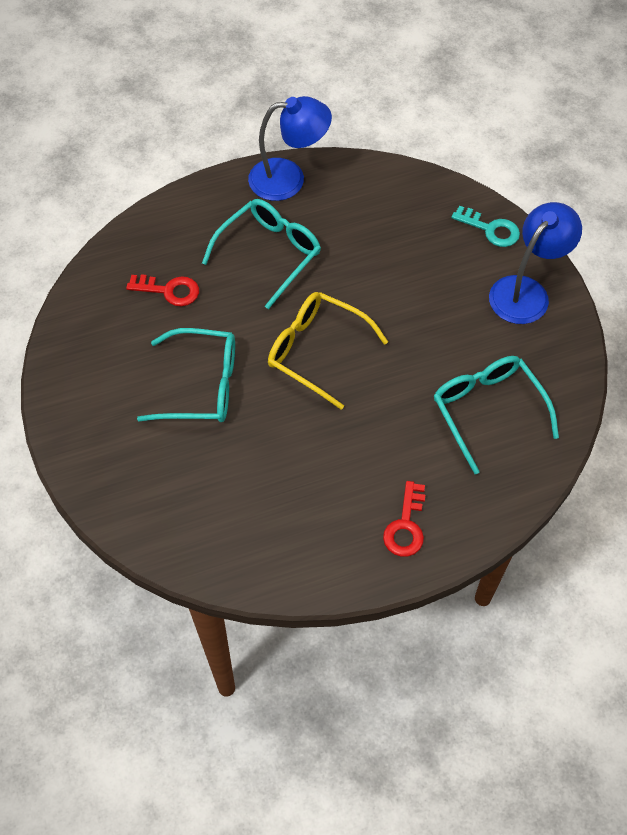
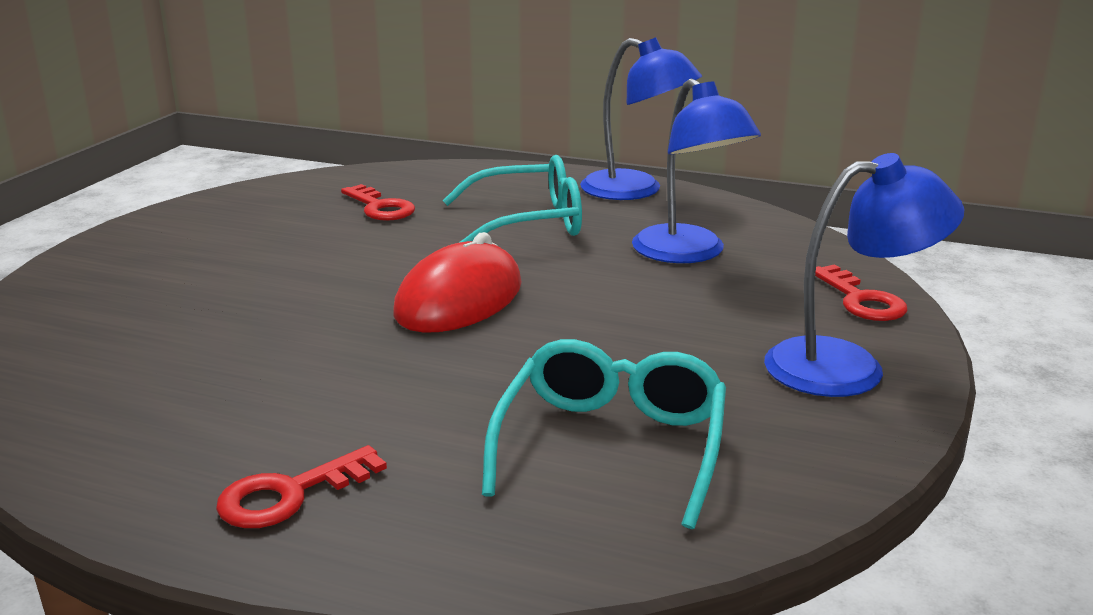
camera: 40 degrees right, 35 degrees down
(201, 385) = (287, 270): turquoise glasses -> none
(317, 351) = (459, 299): yellow glasses -> red mouse
(380, 234) = (688, 253): none -> blue lamp
(490, 229) = (861, 300): turquoise key -> red key

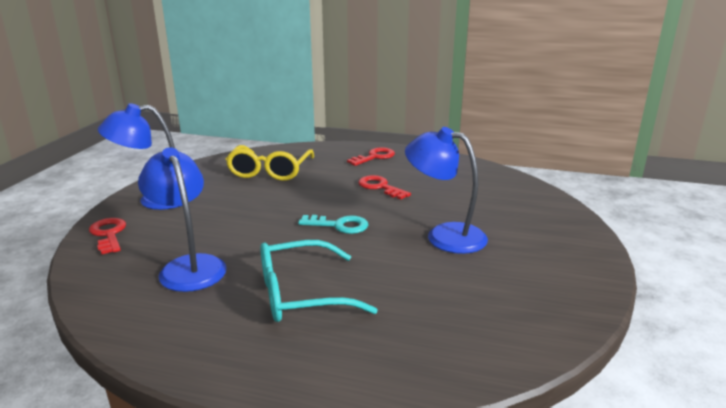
camera: 175 degrees right, 0 degrees up
(380, 207) = (430, 308): red key -> red key (380, 187)
(459, 299) = (339, 225): red mouse -> turquoise key
(611, 445) = (270, 171): turquoise glasses -> yellow glasses
(636, 190) = (194, 350): blue lamp -> blue lamp (444, 235)

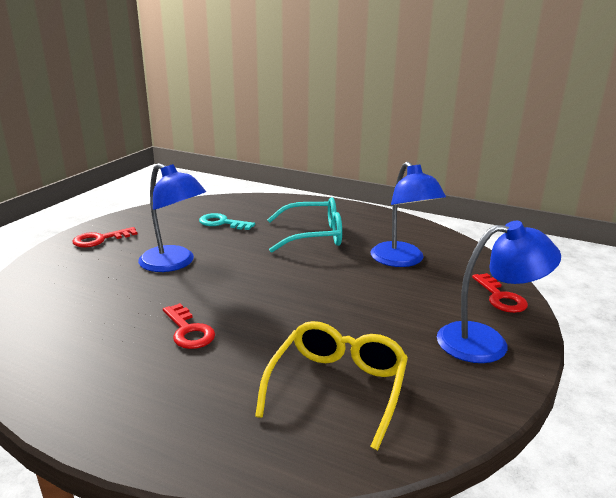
camera: 170 degrees left, 0 degrees up
(339, 225) = (265, 283): turquoise key -> turquoise key (222, 223)
(374, 157) = (145, 407): red key -> red key (100, 239)

